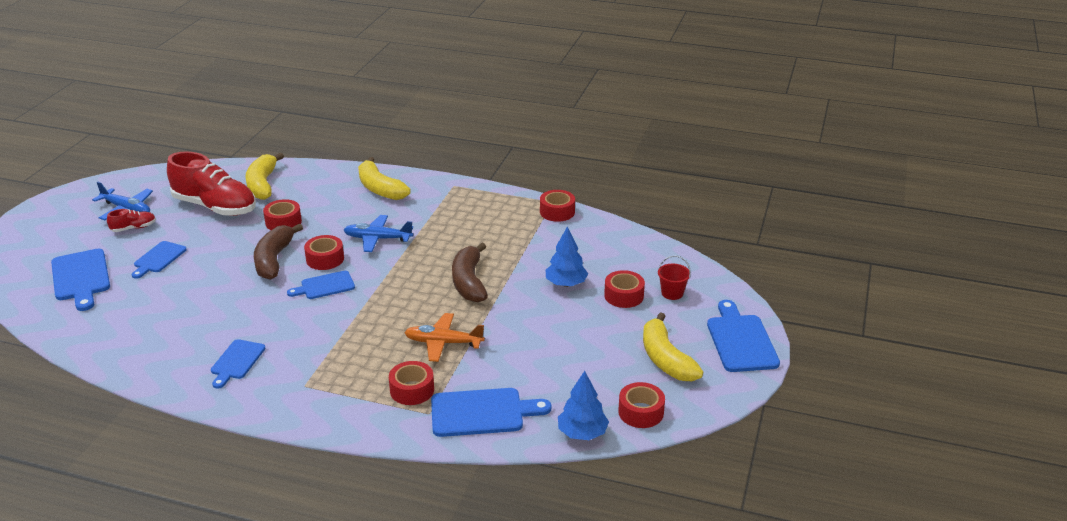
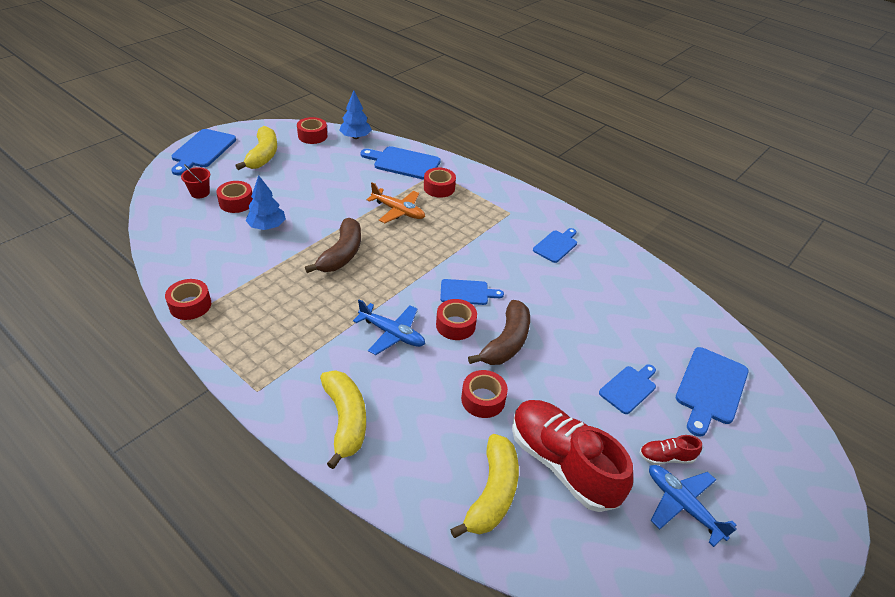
camera: 160 degrees left, 10 degrees up
(81, 277) = (710, 388): blue cutting board -> blue cutting board turned 150 degrees counterclockwise

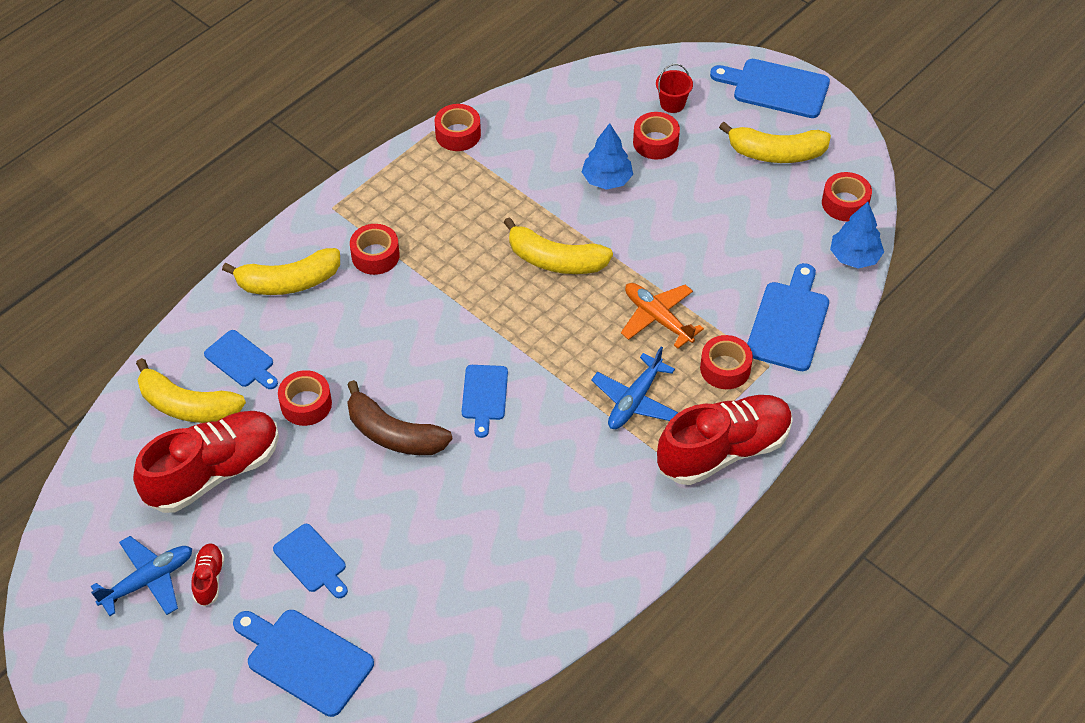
camera: 95 degrees right, 10 degrees up
(342, 254) = (555, 260): brown banana -> yellow banana
(392, 334) = (410, 318): blue plane -> blue plane (634, 401)
(398, 211) = (657, 318): orange plane -> orange plane turned 105 degrees clockwise
(455, 325) = (424, 381): red tape -> red tape (375, 255)
(500, 193) = (723, 451): none -> red shoe
(556, 245) = (592, 516): blue cutting board -> blue cutting board (241, 361)

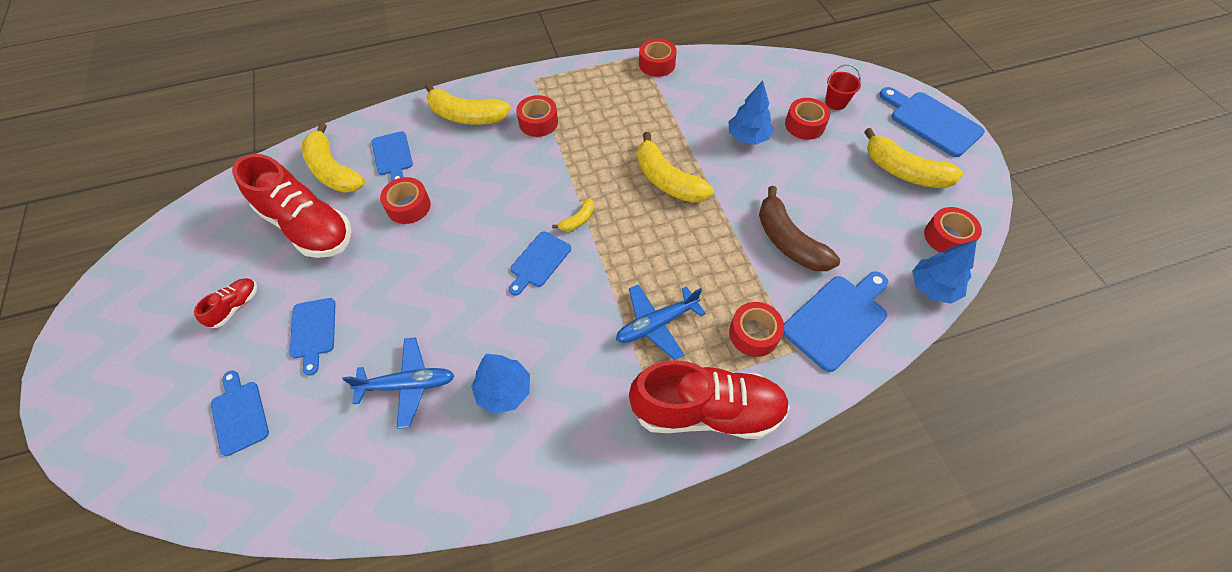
camera: 30 degrees right, 5 degrees up
(148, 580) = (198, 286): blue plane -> blue plane (408, 385)
(213, 472) = (308, 226): red shoe -> red shoe turned 45 degrees clockwise
(305, 659) = (239, 414): blue cutting board -> blue cutting board, size x0.64
(393, 434) = (450, 259): brown banana -> brown banana (788, 241)
(494, 339) = (578, 220): none -> yellow banana
(537, 520) = (504, 391): none -> blue tree
(657, 318) = (720, 262): orange plane -> none

